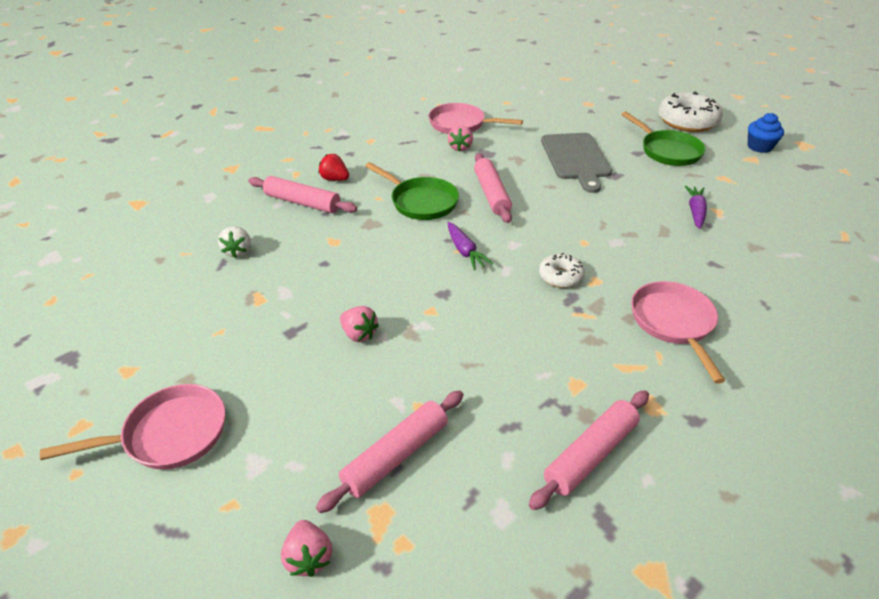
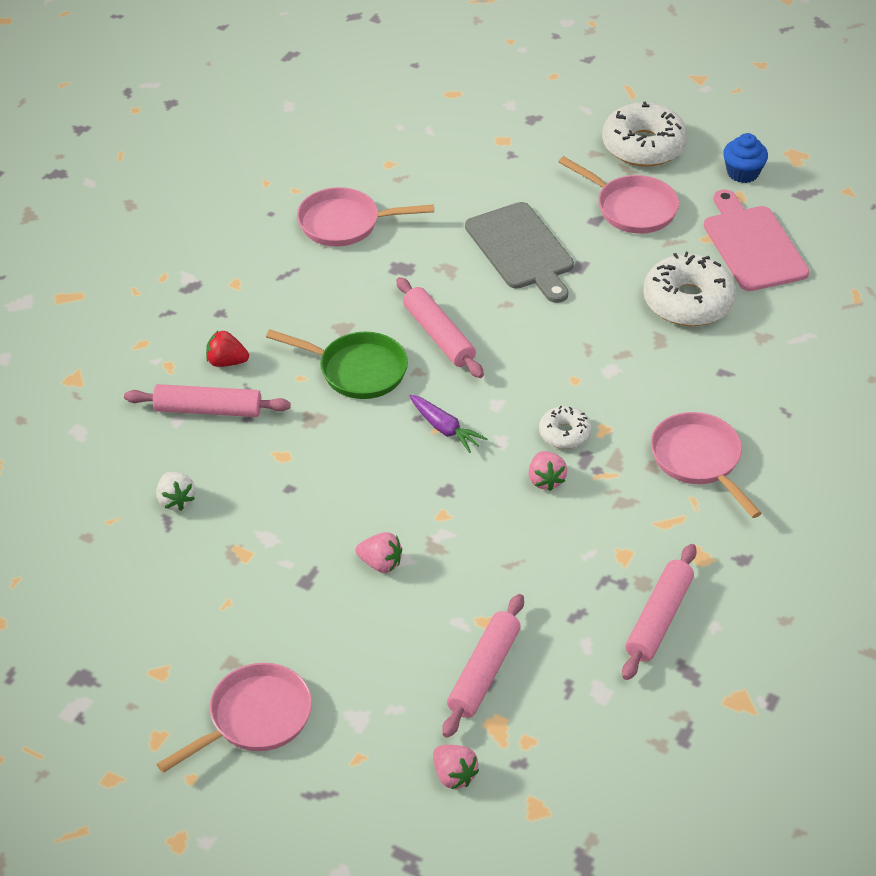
camera: 20 degrees left, 5 degrees up
(460, 147) = (364, 266): pink strawberry -> pink strawberry (545, 480)
(667, 151) = (632, 208): green pan -> pink pan
(695, 211) = (688, 301): purple carrot -> white donut
(758, 188) = (752, 245): none -> pink cutting board

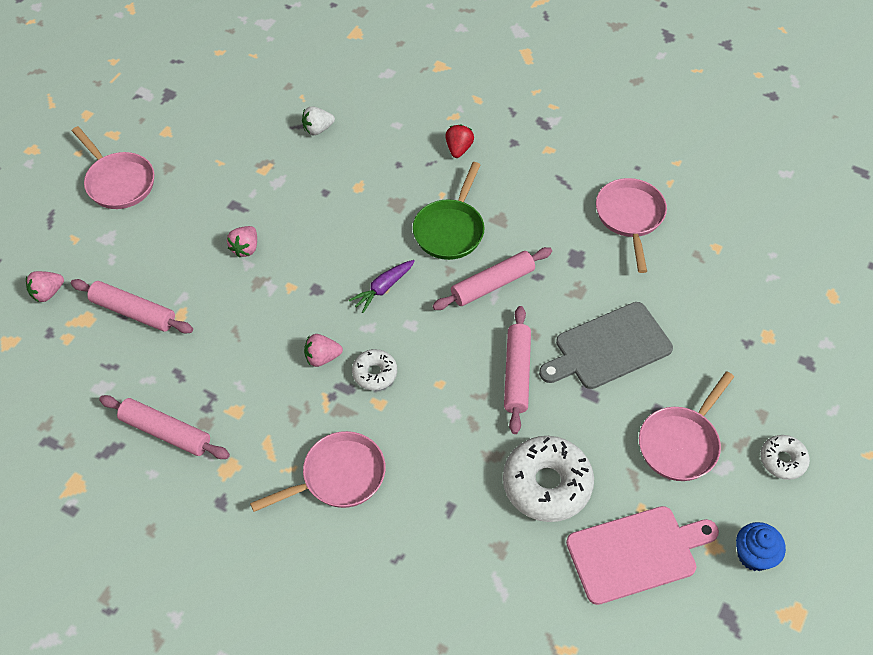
camera: 90 degrees right, 10 degrees up
(208, 410) = (407, 141): pink rolling pin -> pink rolling pin (516, 374)
(643, 146) = (782, 460): white donut -> white donut, size x0.54

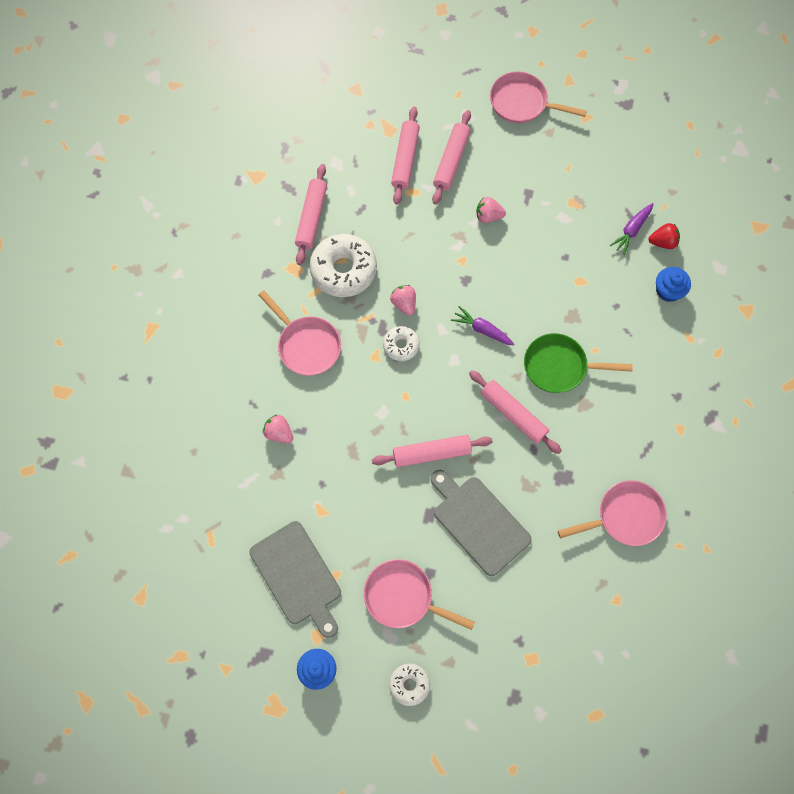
camera: 75 degrees right, 15 degrees up
(47, 293) = (404, 96): pink strawberry -> pink strawberry (279, 433)
(118, 182) = (522, 103): pink pan -> pink pan turned 75 degrees clockwise
(159, 266) = (451, 161): none -> pink rolling pin
(318, 129) = (631, 230): white strawberry -> purple carrot
(397, 118) = (668, 290): none -> blue cupcake
(458, 149) = (652, 351): red strawberry -> red strawberry (663, 242)
(547, 484) = (338, 497): white donut -> white donut (343, 270)
(636, 553) = (298, 576): pink cutting board -> grey cutting board

